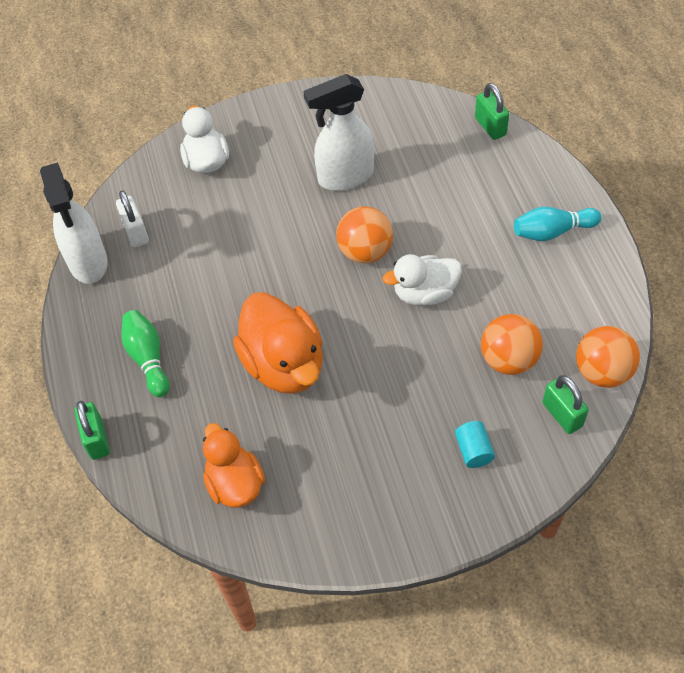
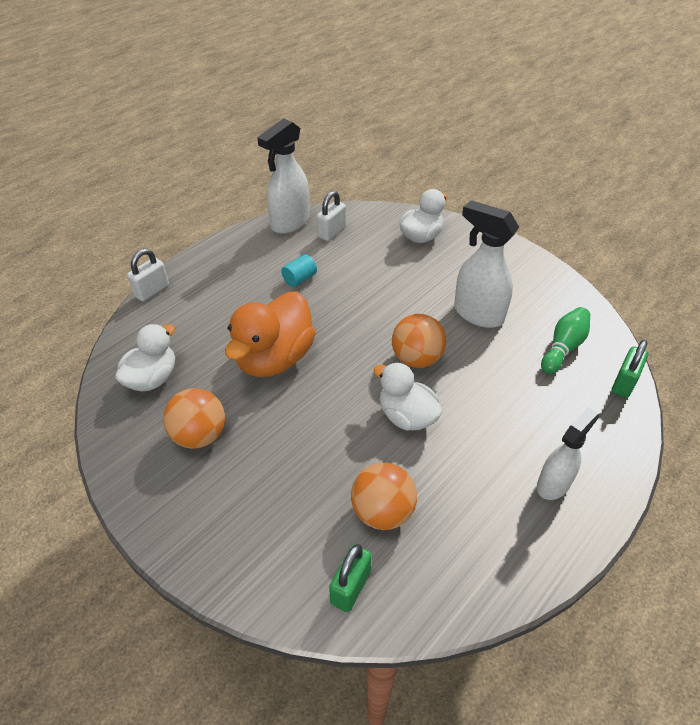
camera: 55 degrees right, 10 degrees down
(96, 439) = (152, 291): green padlock -> white padlock
(148, 358) = (232, 285): green bowling pin -> green bowling pin (563, 347)
(235, 483) = (152, 378): orange duck -> white duck
(473, 450) = (267, 527): turquoise cylinder -> turquoise cylinder (299, 279)
(552, 231) = (553, 484): turquoise bowling pin -> white spray bottle
(602, 372) = (424, 603): orange ball -> orange ball (199, 435)

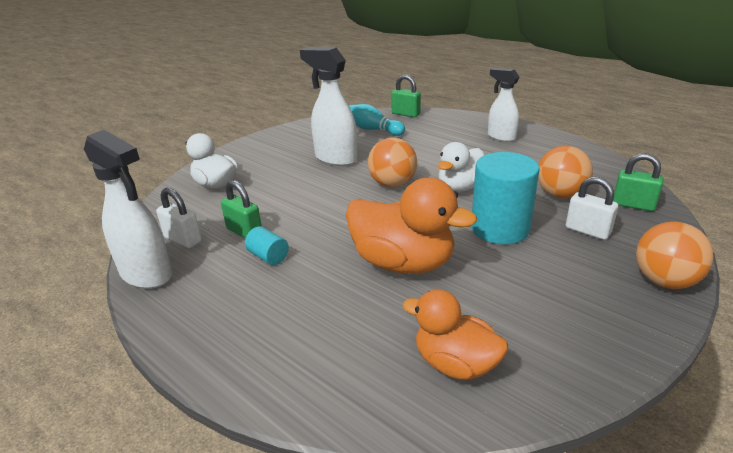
camera: 90 degrees left, 15 degrees down
(152, 291) = (267, 404): white padlock -> white padlock (587, 231)
(152, 378) = (455, 364): white duck -> orange duck
(199, 435) = (530, 304): orange ball -> orange ball (664, 281)
(317, 437) = (500, 228): none -> turquoise cylinder
(338, 262) = (244, 232): none -> green padlock
(477, 314) = (335, 158): white spray bottle -> white spray bottle turned 90 degrees clockwise
(563, 347) = (373, 129): green bowling pin -> turquoise bowling pin

